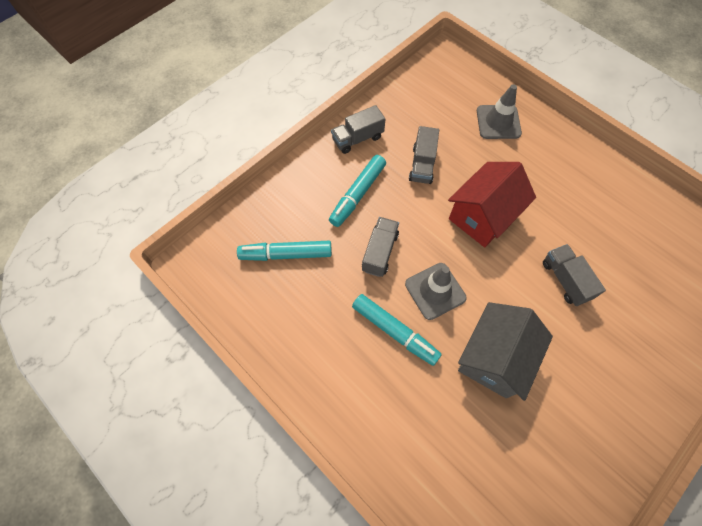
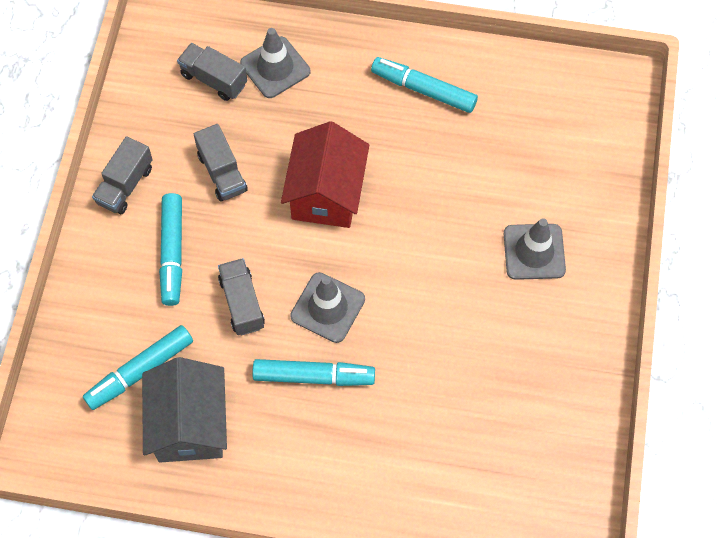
camera: 35 degrees left, 0 degrees up
(494, 358) = (428, 338): grey house -> grey house (189, 424)
(565, 280) = (451, 211): grey truck -> grey truck (214, 79)
(593, 189) = (424, 90): none -> turquoise marker
(614, 346) = (534, 252): none -> grey traffic cone

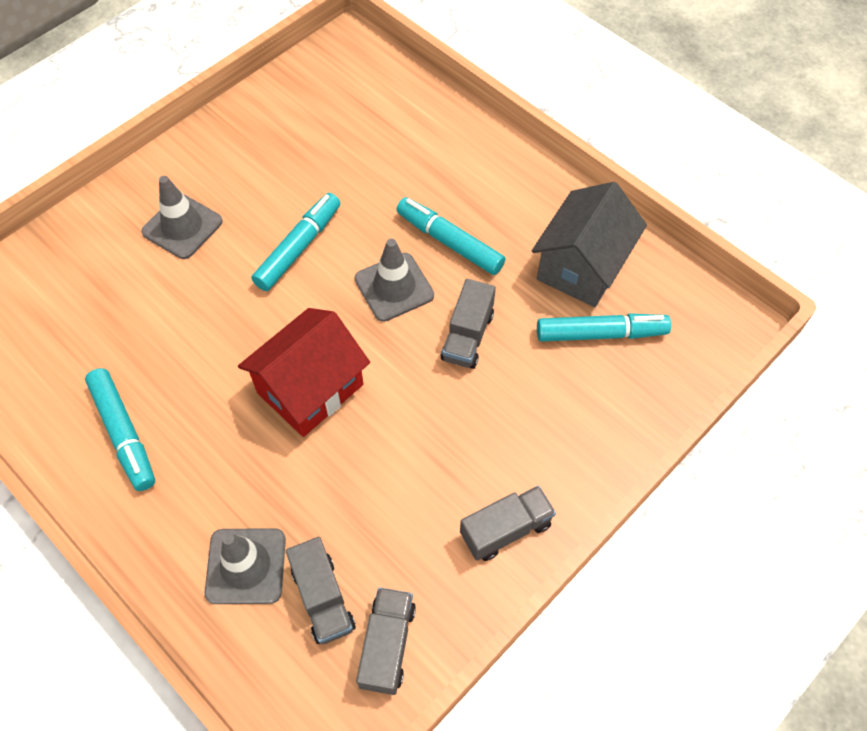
camera: 145 degrees left, 5 degrees down
(172, 253) = (502, 424): turquoise marker -> turquoise marker (298, 248)
(222, 173) = (395, 477): grey truck -> grey truck (387, 645)

